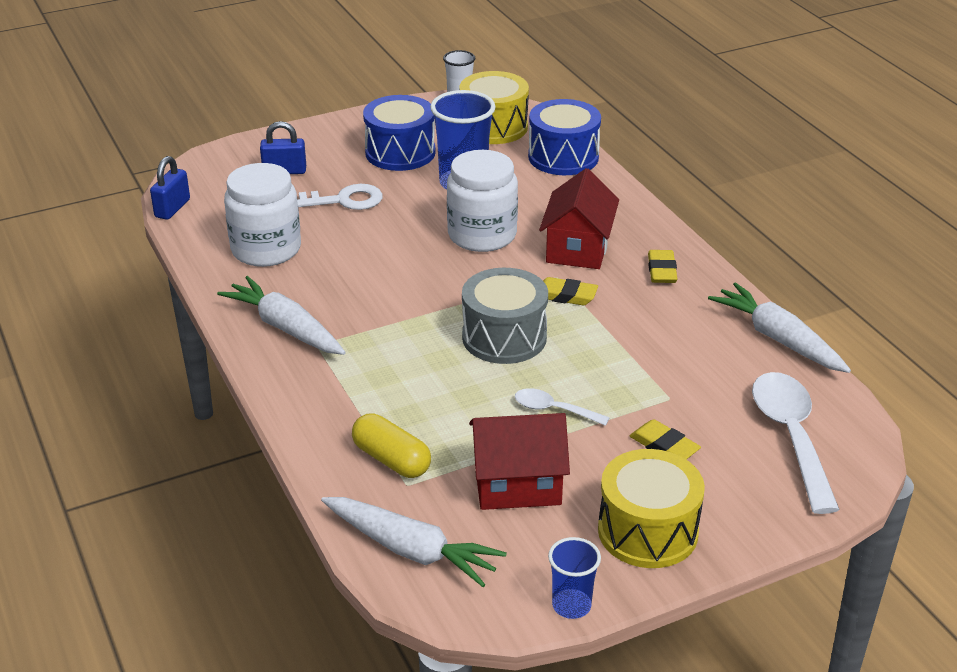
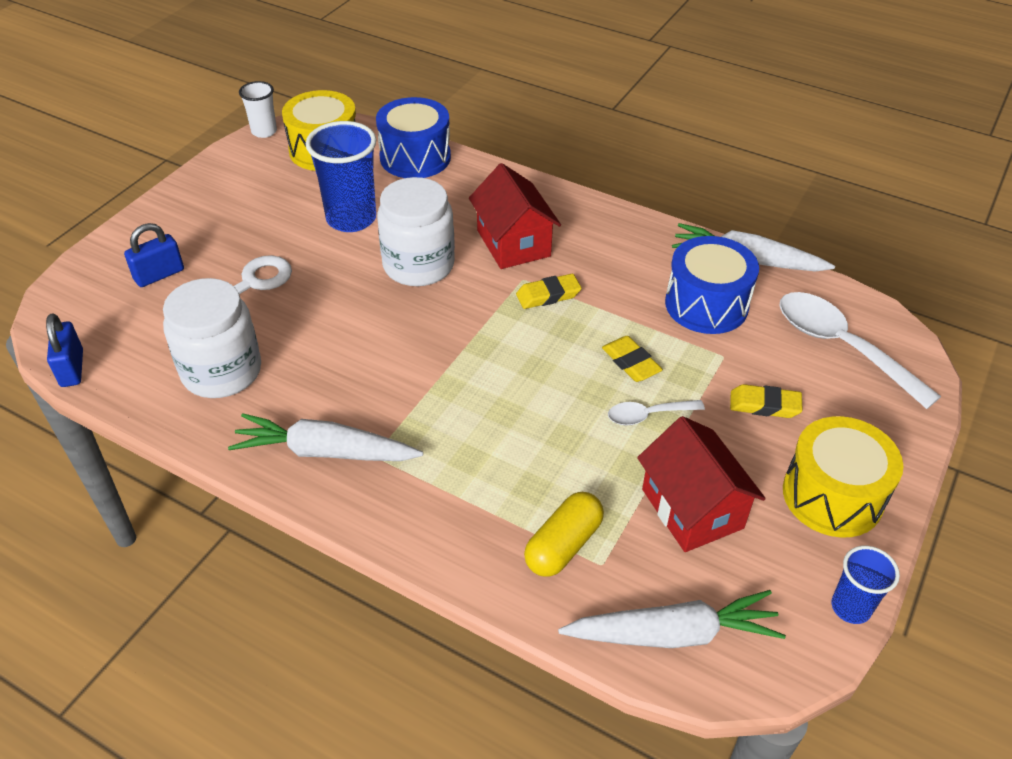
camera: 35 degrees left, 10 degrees up
(391, 459) = (563, 545): yellow capsule -> yellow capsule turned 60 degrees counterclockwise
(400, 152) = (260, 209): blue drum -> blue drum (706, 304)
(504, 337) = (537, 362): grey drum -> none
(517, 484) = (692, 508): red house -> red house turned 75 degrees counterclockwise
(662, 270) = (601, 236): yellow eraser -> yellow eraser (631, 362)

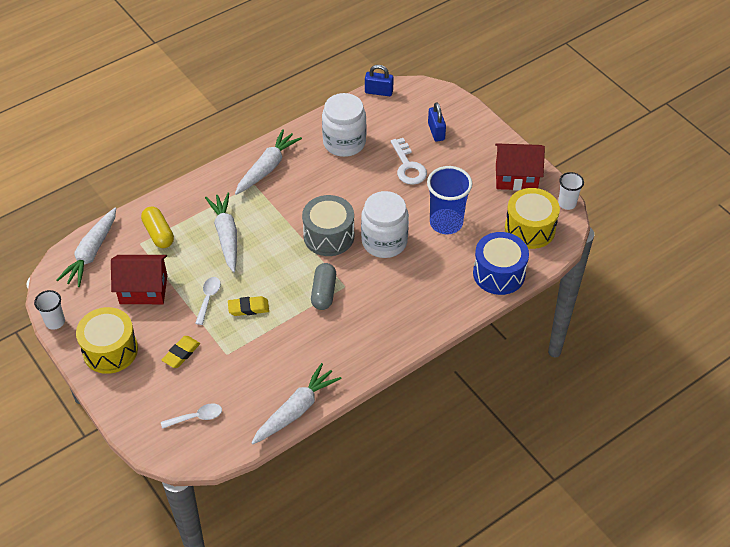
camera: 115 degrees right, 5 degrees up
(440, 323) = (329, 236): none -> grey drum
(511, 445) = (226, 236): none -> white carrot
(513, 243) = (380, 294): red house -> red house (516, 177)
(548, 295) = (324, 292): yellow eraser -> grey capsule
(706, 304) = (270, 367): blue drum -> none
(841, 346) = (196, 417): white spoon -> white spoon, size x0.51
(850, 607) = (55, 322): blue cup -> white cup

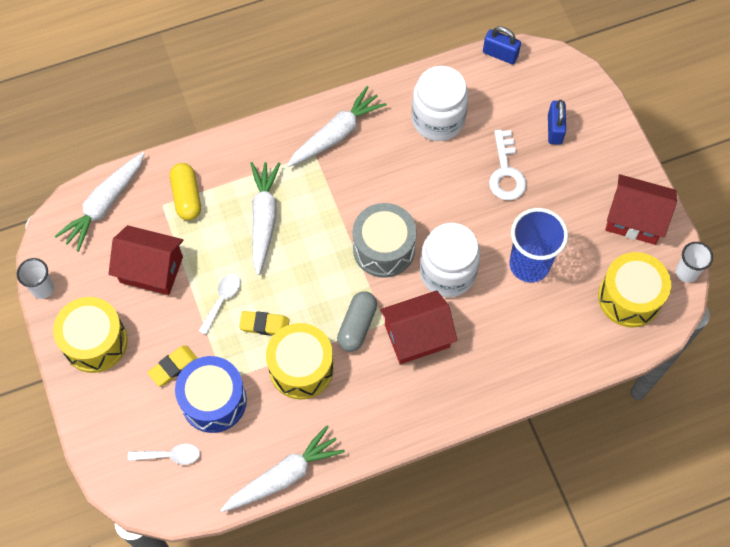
camera: 15 degrees right, 15 degrees up
(287, 331) = (301, 368): none -> yellow drum
(373, 289) = (417, 336): none -> red house
(499, 273) = (573, 351): blue drum -> blue drum (213, 401)

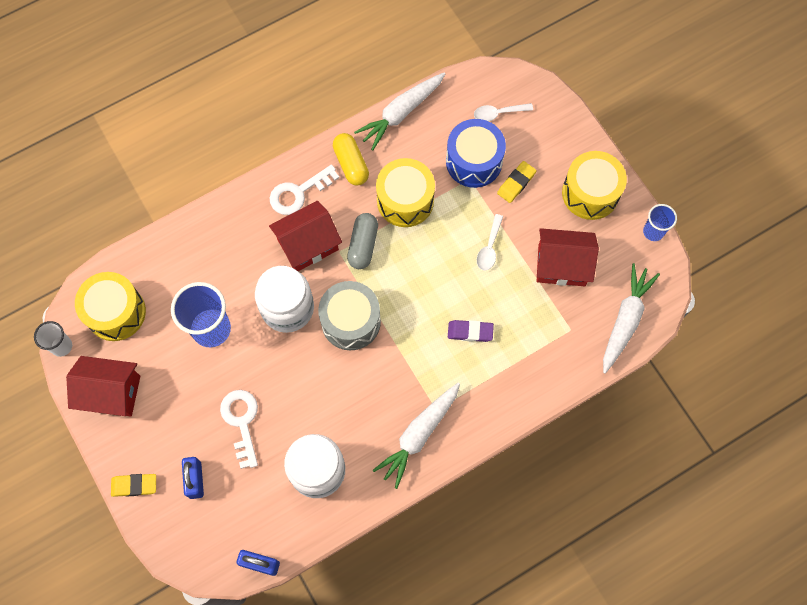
camera: 170 degrees right, 5 degrees up
(43, 288) = (653, 232): white cup -> blue cup
(187, 197) = (549, 341): yellow capsule -> yellow capsule (351, 164)
(264, 219) = (470, 332): white carrot -> purple eraser
(264, 325) = (446, 232): yellow eraser -> yellow eraser (134, 485)
(419, 397) = (298, 193): none -> white key

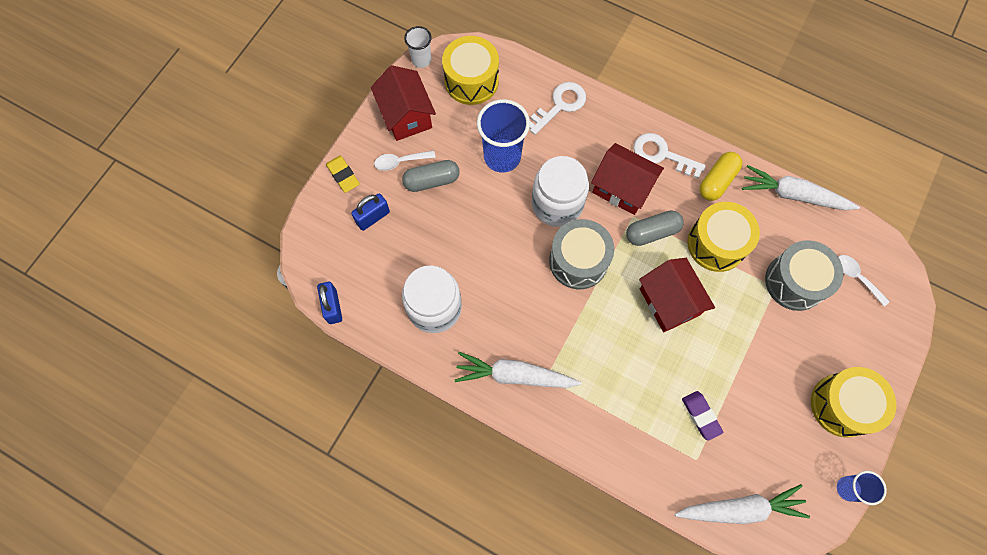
camera: 60 degrees right, 0 degrees up
(194, 405) = (431, 181): none -> grey capsule
(241, 422) = (440, 224): white key -> white key (560, 105)
(470, 332) = (634, 368): purple eraser -> purple eraser (701, 415)
(474, 161) = (795, 282): blue drum -> grey drum
(489, 248) = (724, 341): white spoon -> white spoon (400, 162)
(516, 183) = (801, 331): yellow eraser -> none
(561, 265) = (752, 417): red house -> red house (669, 302)

